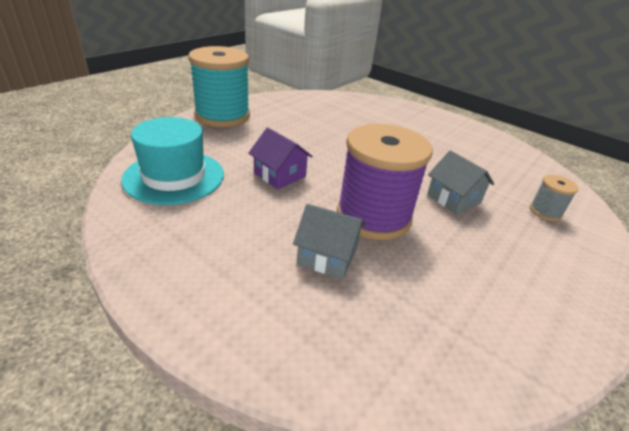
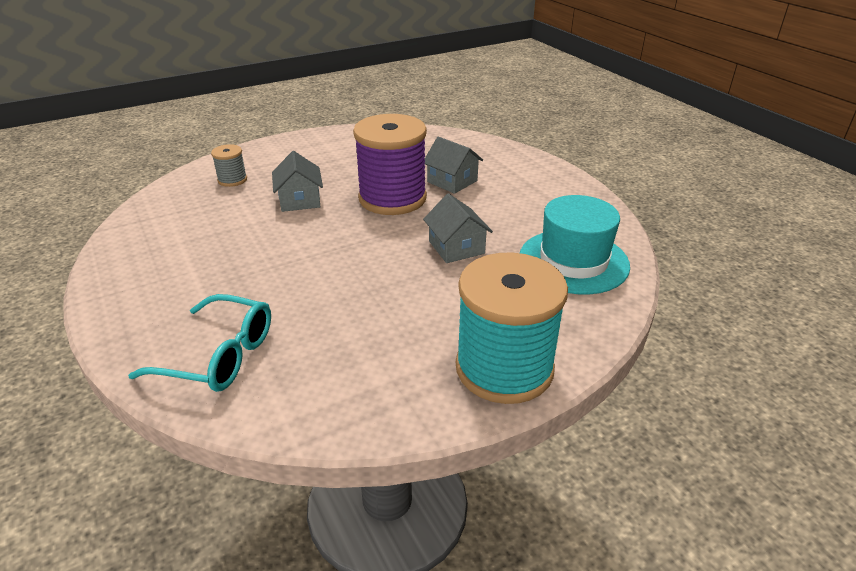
camera: 155 degrees left, 0 degrees up
(280, 175) = (456, 247): purple house -> grey house
(368, 108) = (219, 356): none -> turquoise glasses

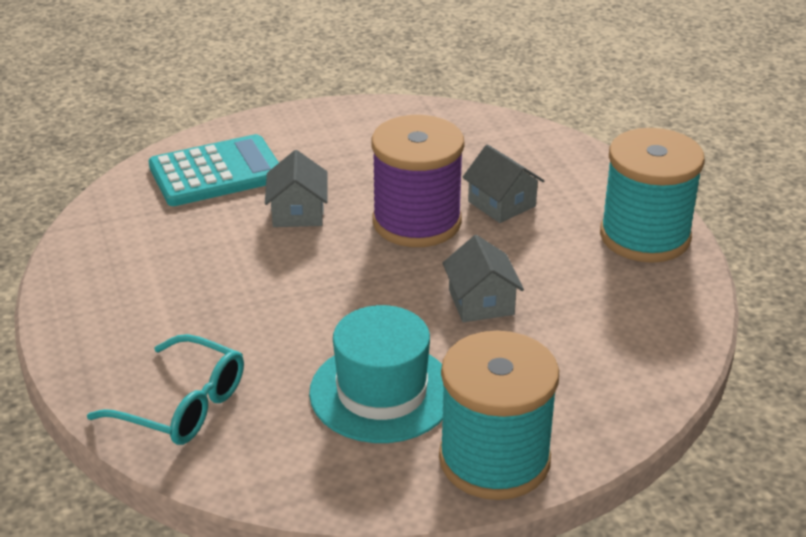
camera: 10 degrees right, 0 degrees up
(232, 180) = (216, 172): grey spool -> turquoise calculator
(562, 192) = (645, 236): none -> turquoise spool
(573, 261) = (623, 338): turquoise hat -> turquoise hat (382, 392)

